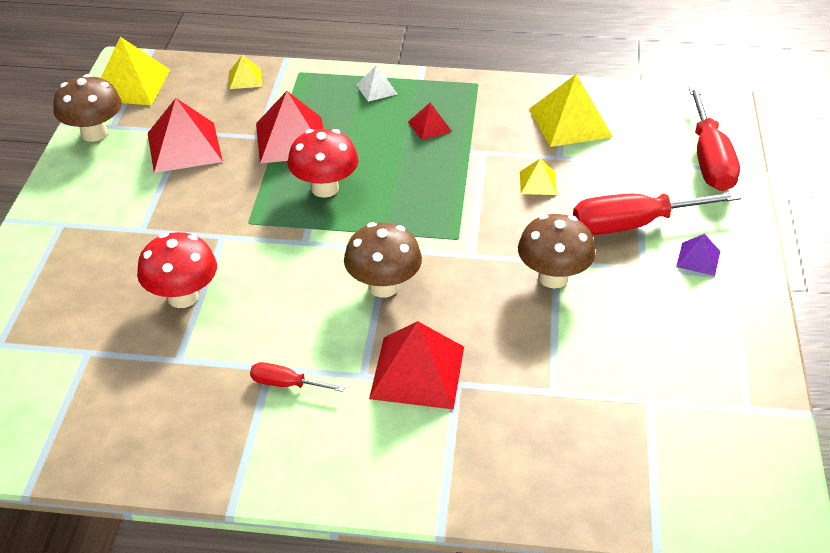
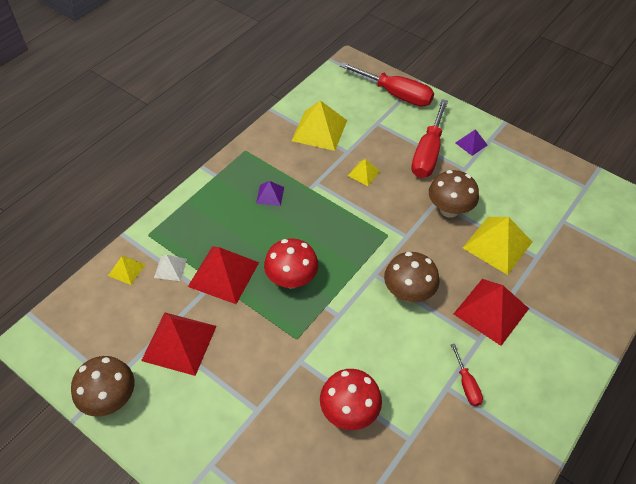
camera: 60 degrees left, 10 degrees up
(130, 84) = (65, 348): yellow pyramid -> yellow pyramid (497, 245)
(286, 384) = (466, 384): red screwdriver -> red screwdriver turned 60 degrees counterclockwise
(377, 89) = (206, 202): white pyramid -> white pyramid (170, 268)
(429, 126) = (270, 195): red pyramid -> purple pyramid

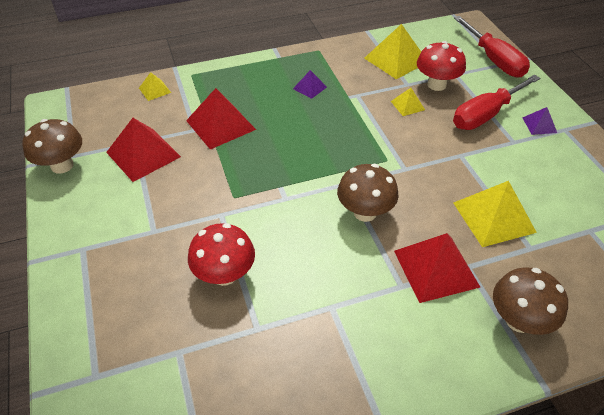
camera: 35 degrees right, 5 degrees down
(170, 268) = (186, 103): white pyramid -> none
(291, 279) = (270, 153): red mushroom -> red mushroom (436, 85)
(449, 210) = (467, 167): brown mushroom -> brown mushroom (519, 320)
(466, 384) = (353, 315): red screwdriver -> none

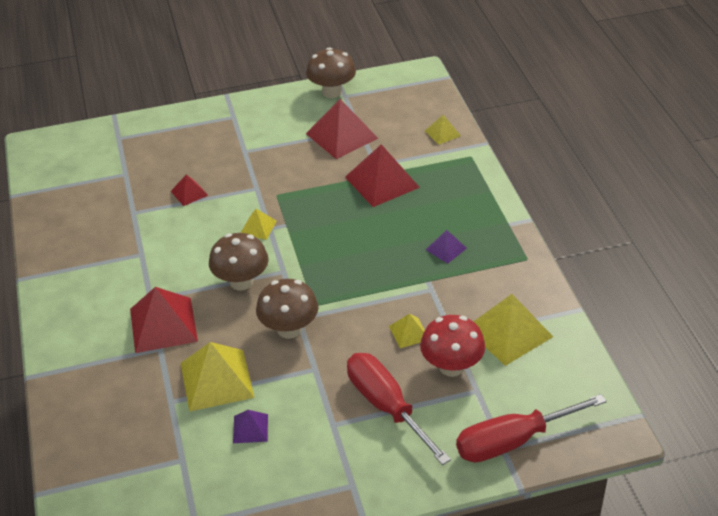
camera: 95 degrees right, 5 degrees down
(224, 274) = (189, 193): red mushroom -> red pyramid
(284, 207) = (258, 227): none -> yellow pyramid
(519, 320) = (94, 373): brown mushroom -> brown mushroom (289, 329)
(539, 125) = (363, 459): purple pyramid -> purple pyramid (250, 428)

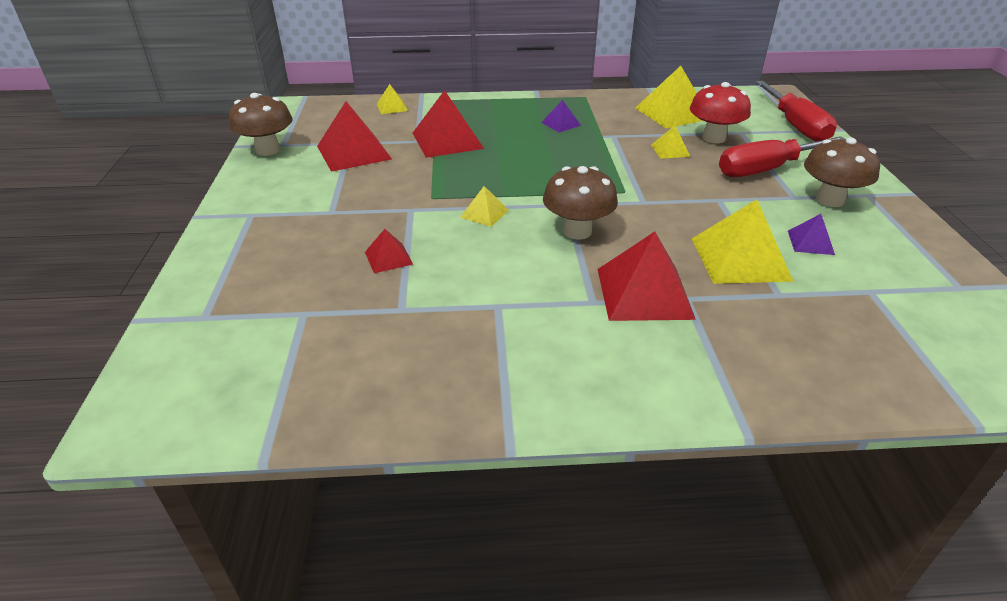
camera: 80 degrees left, 5 degrees down
(289, 329) = (660, 208): brown mushroom -> brown mushroom (829, 200)

